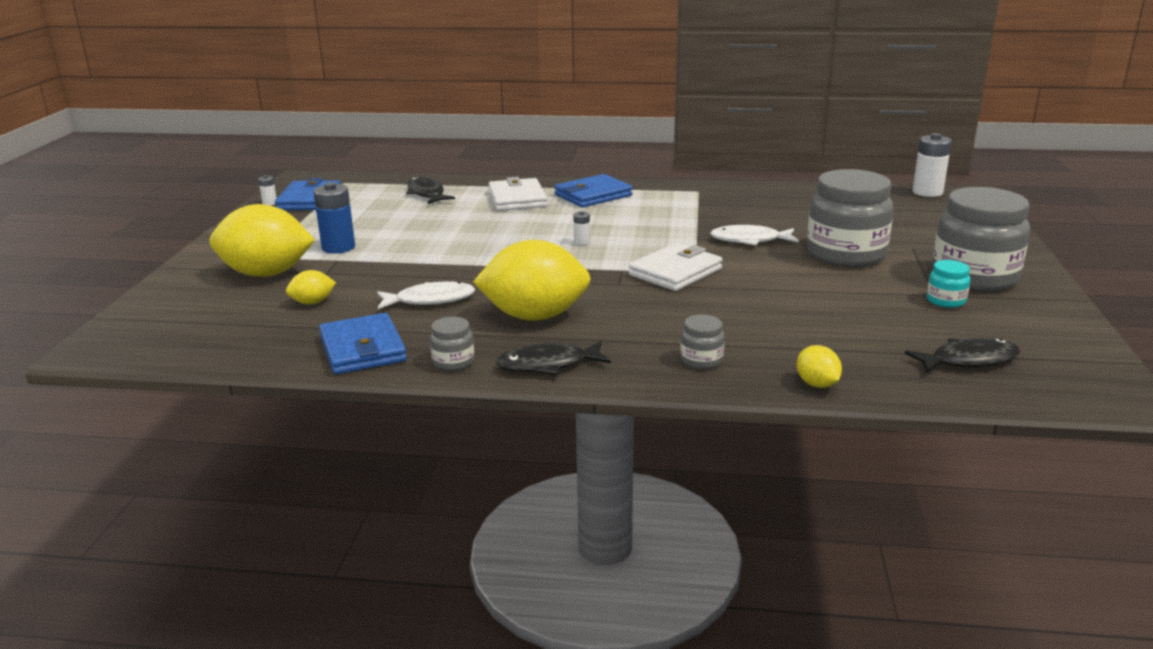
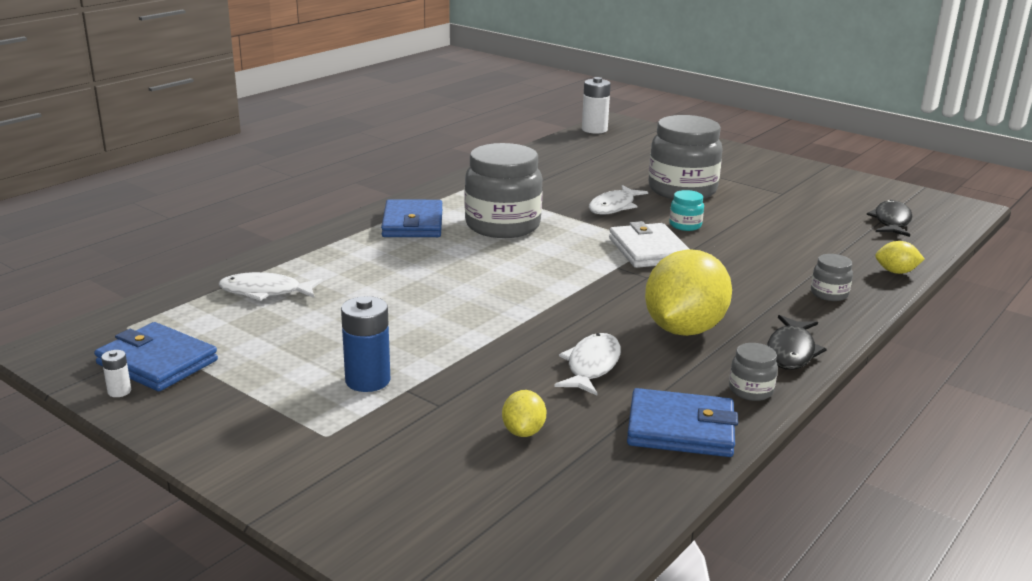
camera: 60 degrees left, 0 degrees up
(266, 274) = (393, 443): yellow lemon -> none
(427, 193) = (265, 292): black fish -> white fish
(517, 199) = (365, 255): white wallet -> none
(581, 242) = (531, 263): white battery -> none
(945, 301) = (795, 194): turquoise jar -> turquoise jar (685, 225)
(974, 277) = (765, 174): grey jar -> grey jar (502, 225)

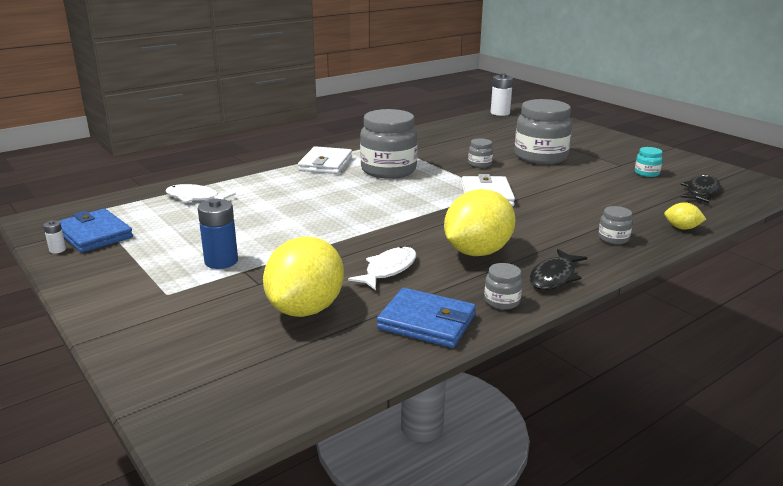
camera: 15 degrees right, 0 degrees up
(413, 223) = (326, 164): blue wallet -> white wallet
(523, 431) = (306, 309): yellow lemon -> yellow lemon, size x2.24
(614, 207) = (480, 164): white fish -> grey jar
(685, 225) = (527, 181): turquoise jar -> turquoise jar (646, 173)

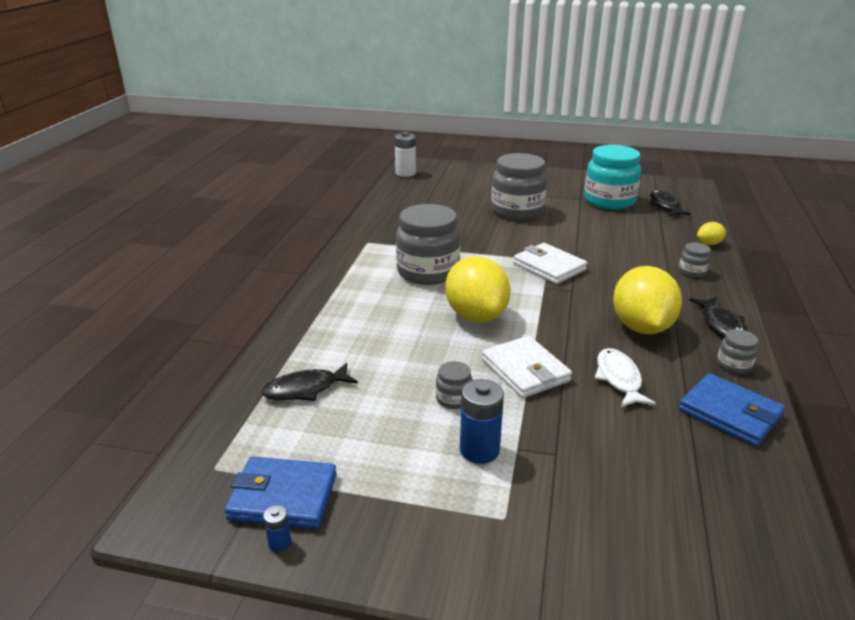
camera: 40 degrees left, 5 degrees up
(57, 250) = (279, 543): white battery -> blue battery
(195, 198) = (305, 389): white fish -> black fish
(306, 309) = (638, 455): yellow lemon -> yellow lemon (476, 316)
(326, 164) = (359, 288): white wallet -> white wallet (525, 370)
(426, 322) = (730, 413): blue wallet -> blue wallet turned 60 degrees clockwise
(480, 164) = (487, 236): grey jar -> grey jar (453, 399)
(646, 173) = (609, 201): turquoise jar -> turquoise jar, size x2.30

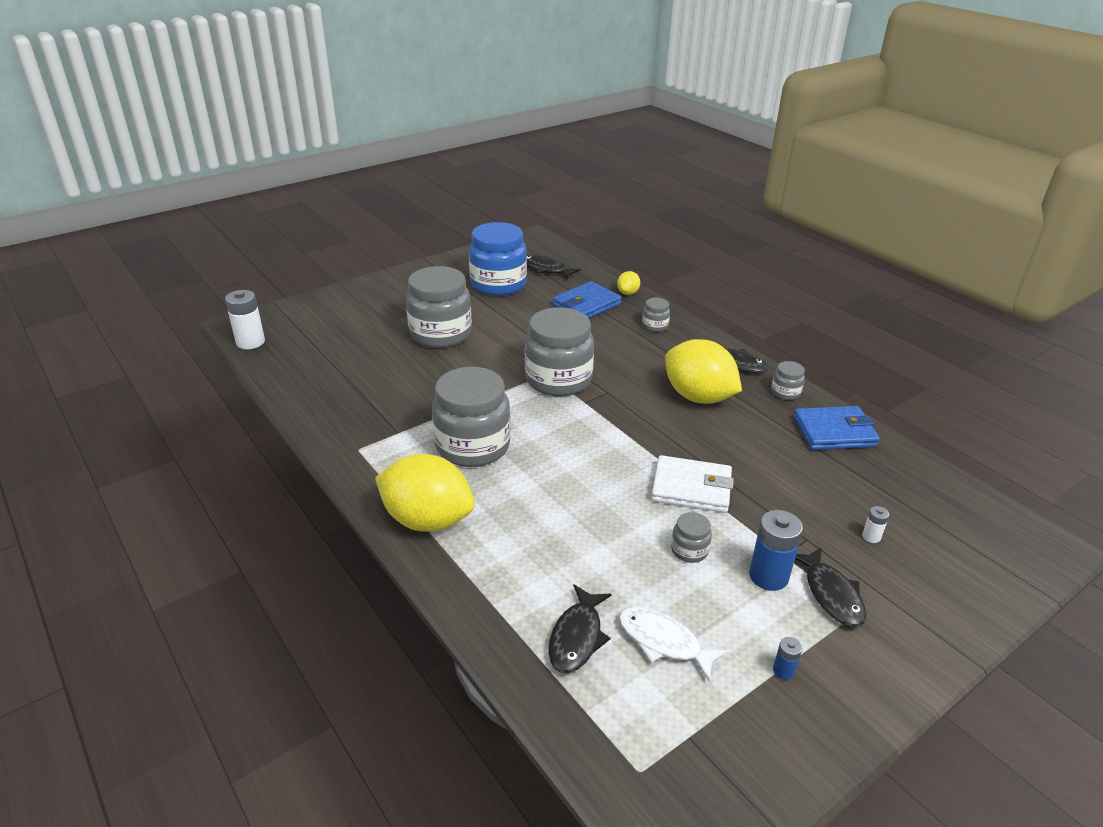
camera: 50 degrees left, 5 degrees up
(279, 543) = (786, 770): blue battery -> blue battery (783, 671)
(283, 497) = (727, 737): blue wallet -> blue wallet (586, 305)
(476, 316) = (582, 464): yellow lemon -> yellow lemon (427, 520)
(505, 494) = (831, 594): none -> black fish
(549, 267) = (558, 380): white wallet -> grey jar
(609, 201) = (498, 284): turquoise jar -> blue jar
(617, 491) = (871, 536): none -> white battery
(619, 379) = (749, 450): white fish -> white fish (663, 642)

